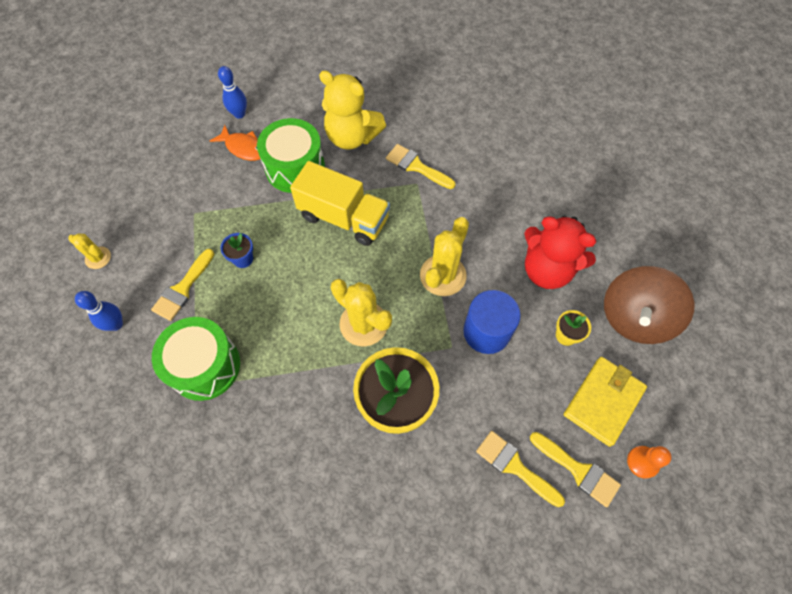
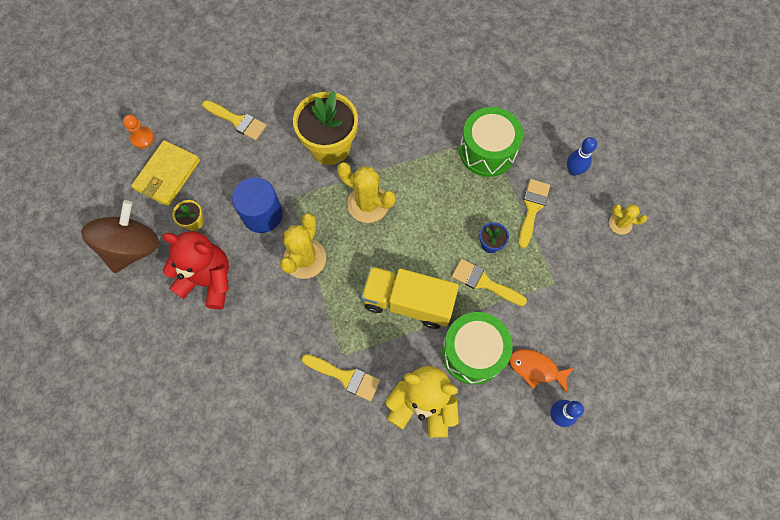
camera: 170 degrees right, 5 degrees up
(578, 470) = (191, 125): yellow brush -> yellow brush (484, 282)

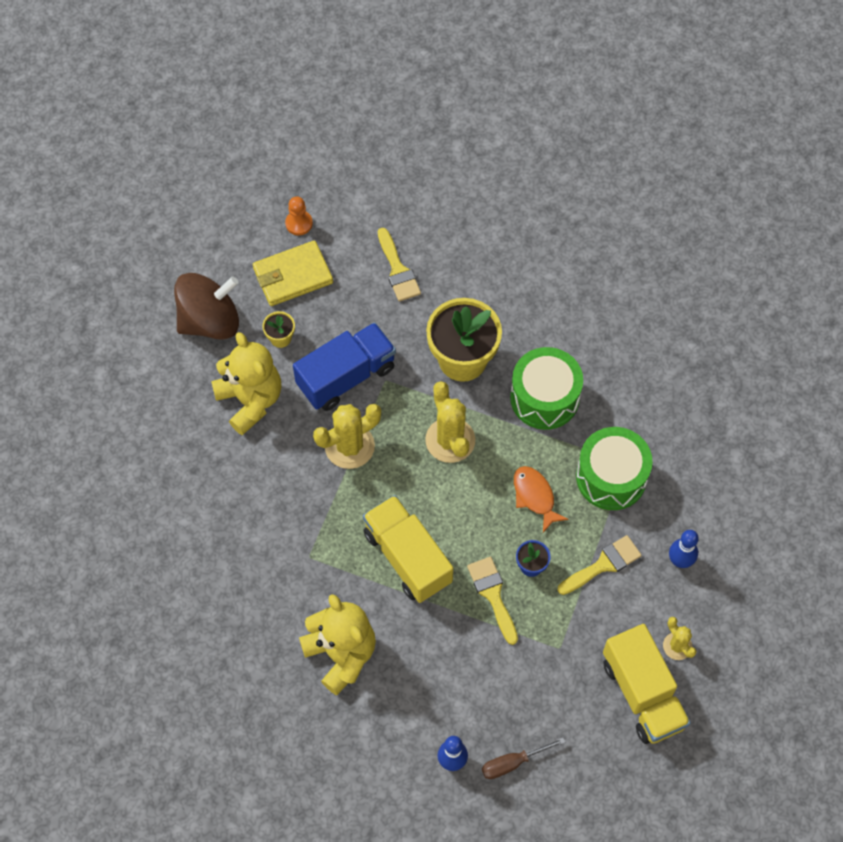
camera: 40 degrees right, 5 degrees down
(208, 280) = (250, 400): red teddy bear -> yellow teddy bear
(262, 214) = (346, 376): blue cylinder -> blue truck
(345, 377) = (296, 577): yellow brush -> none
(473, 352) = (426, 647): green drum -> green drum (544, 398)
(536, 368) = (469, 707): orange fish -> orange fish (535, 496)
(595, 382) = (512, 763): none -> brown screwdriver
(628, 270) = (642, 693): none -> yellow truck

